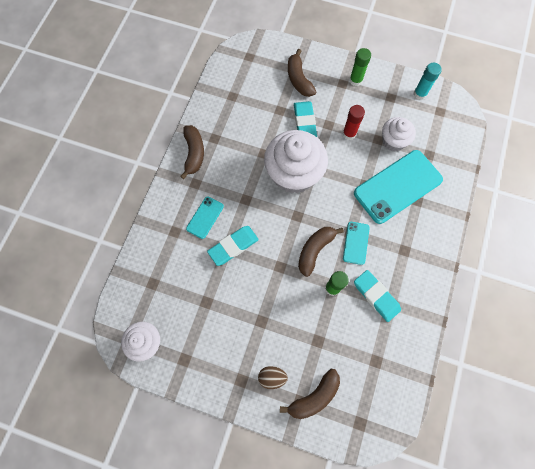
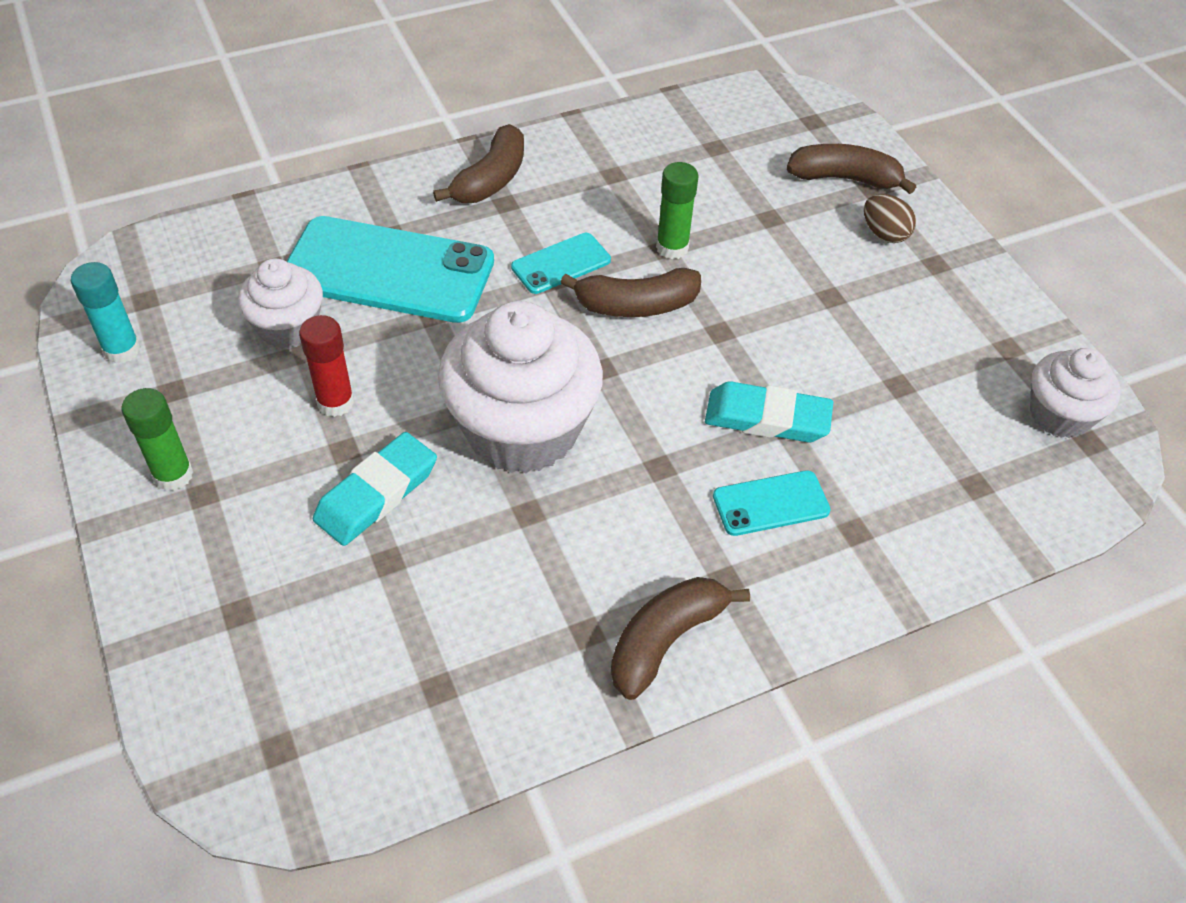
camera: 135 degrees left, 20 degrees down
(299, 79) = (262, 584): brown banana -> brown banana (490, 179)
(376, 296) = (622, 194): turquoise eraser -> none

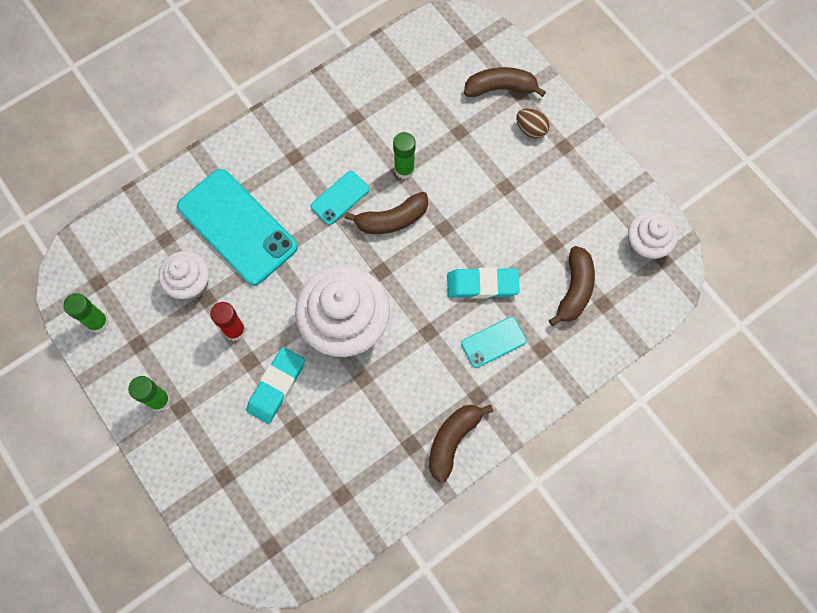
camera: 10 degrees left, 20 degrees up
(122, 350) = (98, 322): turquoise glue stick -> green glue stick
(389, 270) = (237, 227): turquoise phone -> turquoise phone turned 45 degrees clockwise
(490, 179) = (280, 139): brown banana -> brown banana (574, 290)

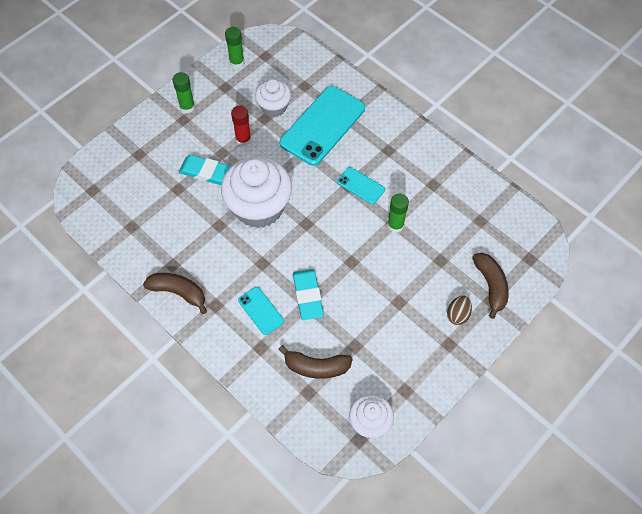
camera: 80 degrees right, 10 degrees down
(392, 219) = (350, 223): brown banana -> none

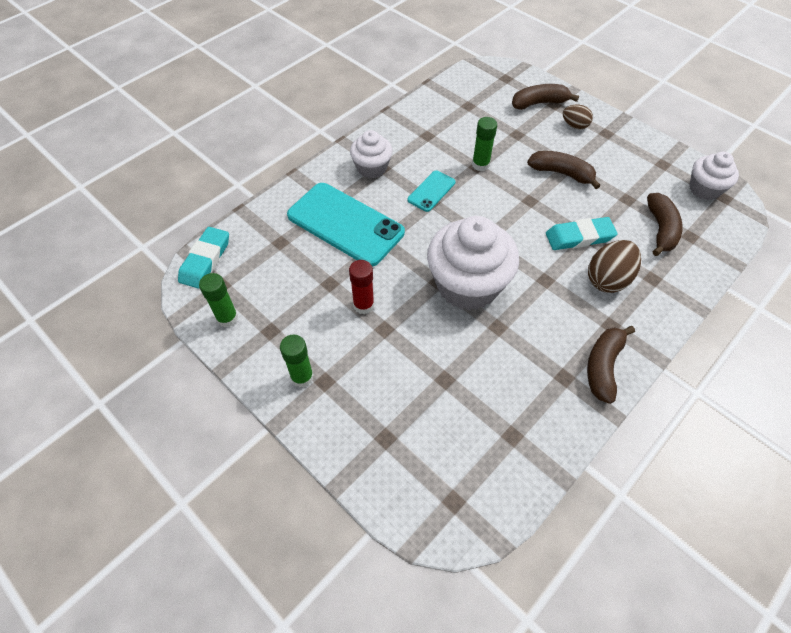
camera: 90 degrees left, 5 degrees down
(206, 172) = (416, 346): turquoise eraser -> turquoise eraser (205, 260)
(261, 311) = (607, 279): turquoise phone -> brown egg
(274, 107) = (311, 273): white cupcake -> white cupcake (372, 168)
(387, 292) = (561, 173): none -> brown banana

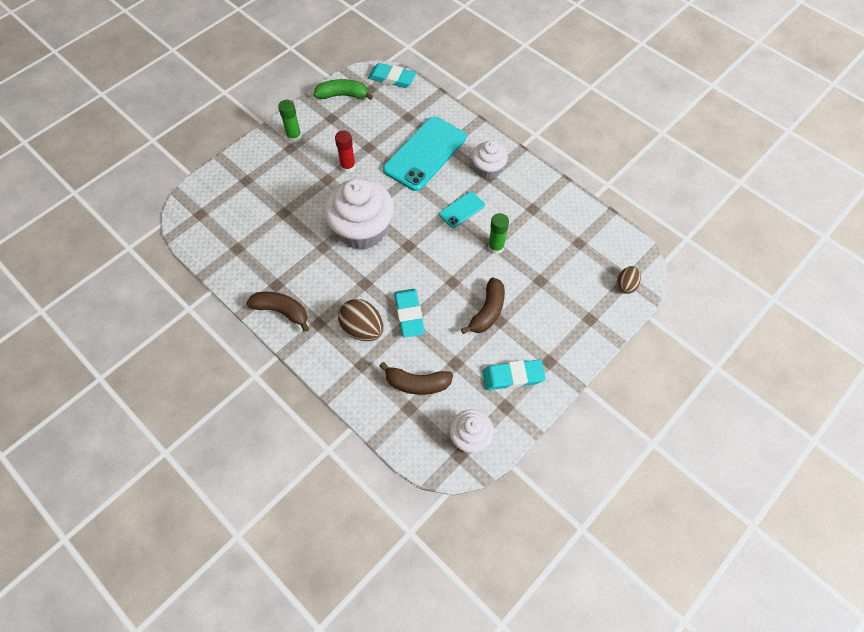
camera: 90 degrees right, 5 degrees up
(227, 318) = (343, 95): green glue stick -> green banana
(431, 191) = (462, 210): turquoise phone -> turquoise phone turned 75 degrees counterclockwise
(539, 103) = (589, 305): brown banana -> none
(574, 125) = (557, 333): brown egg -> brown egg (626, 285)
(630, 157) = (513, 376): none -> turquoise eraser

